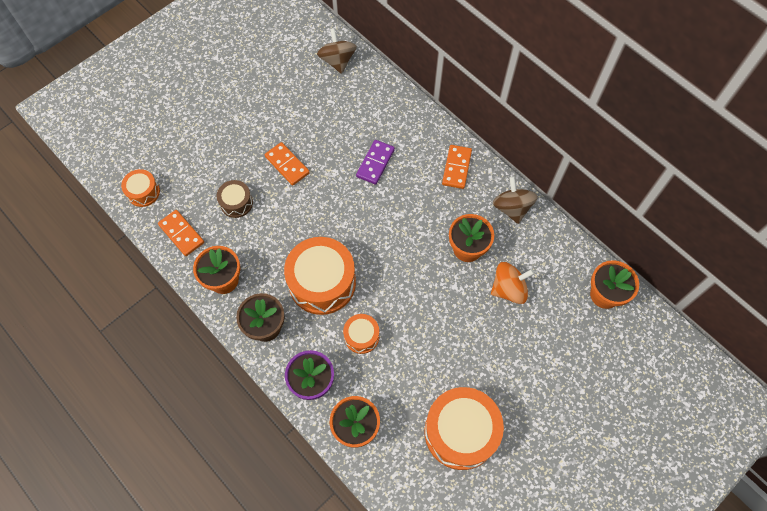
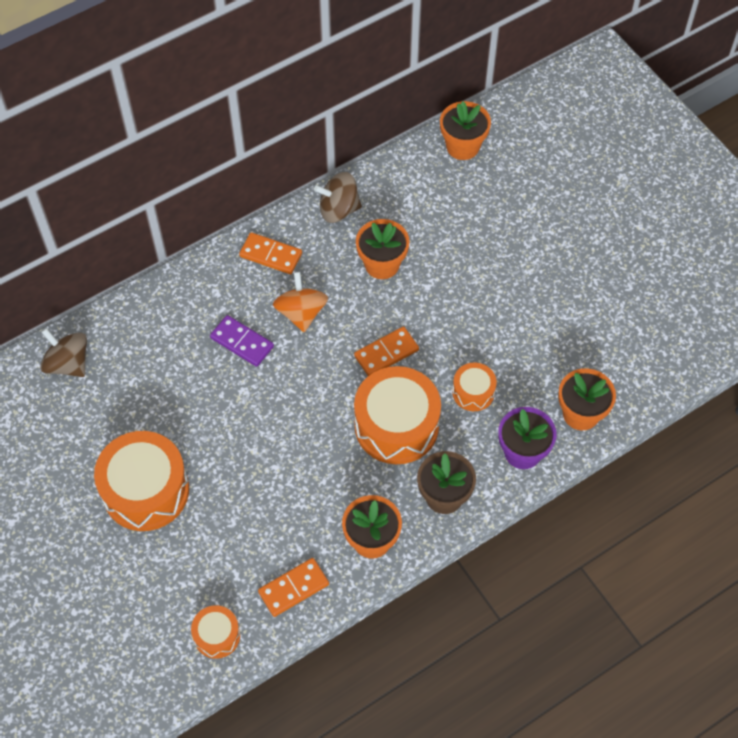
camera: 80 degrees left, 5 degrees down
(236, 203) = (262, 514): brown drum -> none
(287, 165) = (219, 446): orange domino -> orange domino (386, 353)
(337, 61) = (68, 363): brown spinning top -> brown spinning top turned 45 degrees clockwise
(460, 432) = (597, 312): orange drum -> orange drum (146, 490)
(508, 289) = (440, 234): orange spinning top -> orange spinning top (301, 313)

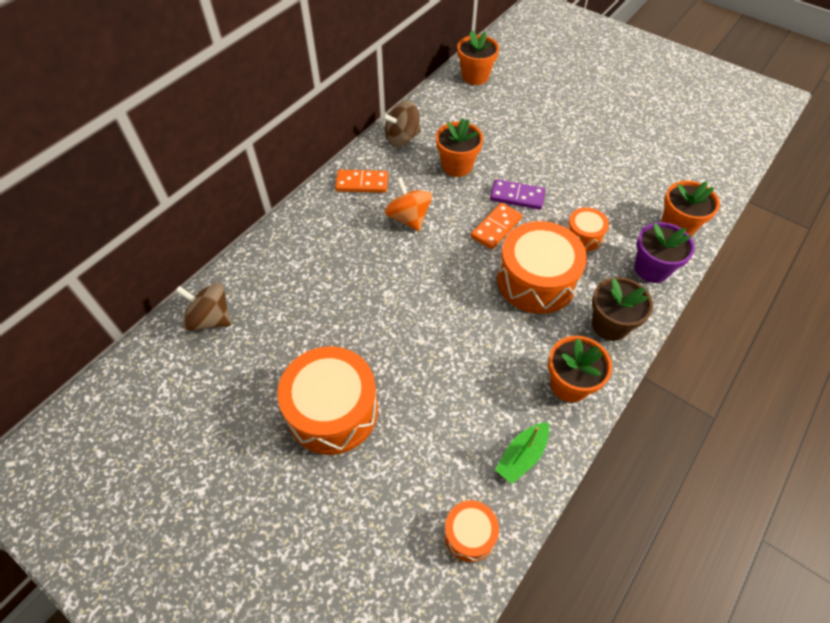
camera: 20 degrees left, 5 degrees down
(242, 342) = (368, 255): purple domino -> purple domino (517, 196)
(293, 588) = (522, 456): orange domino -> green boat

